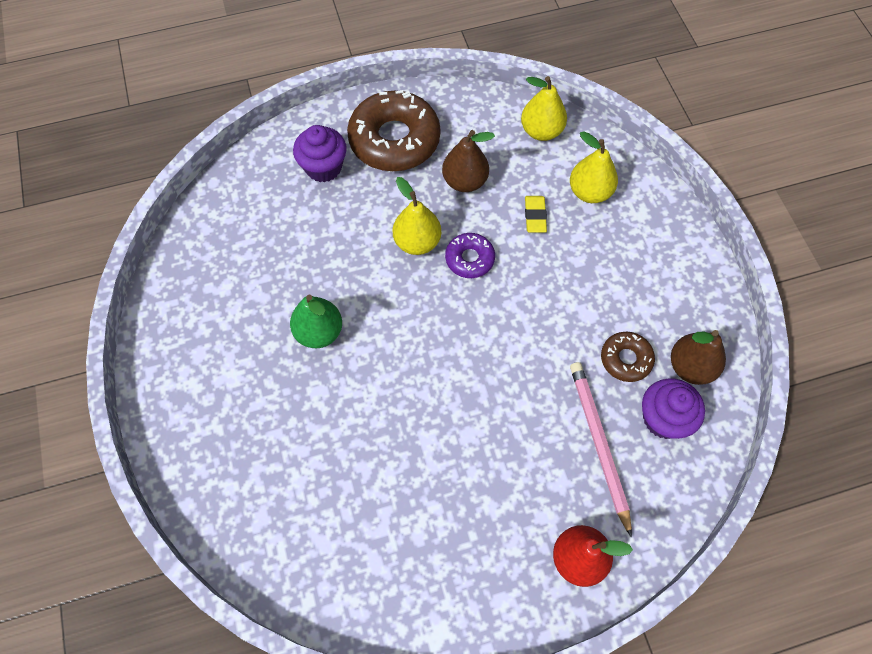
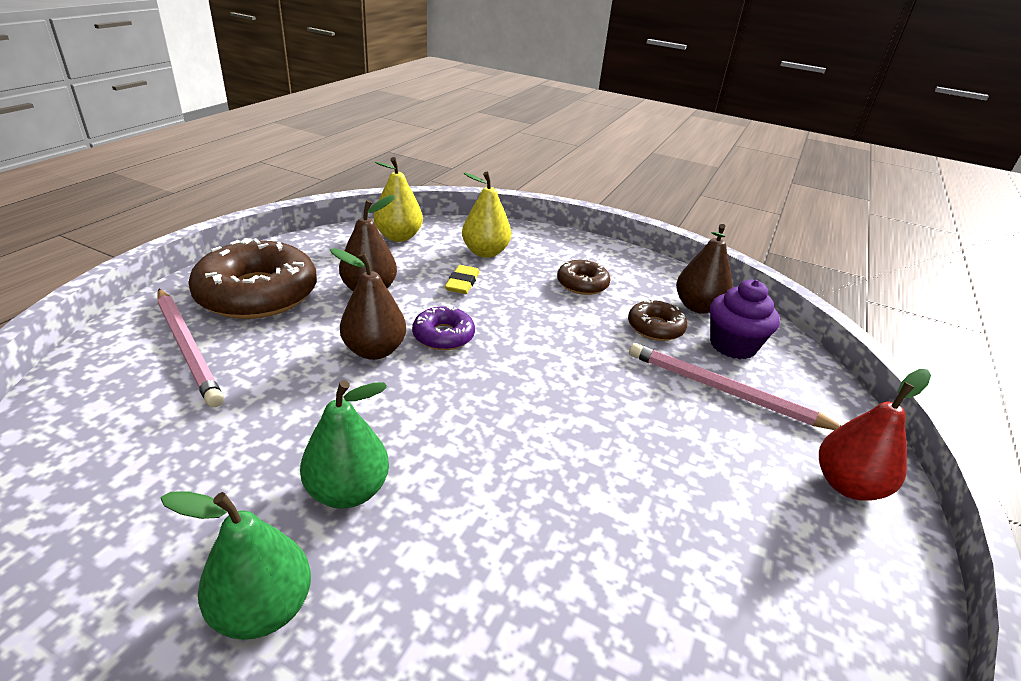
camera: 50 degrees left, 30 degrees down
(241, 364) = (263, 609): none -> green pear
(323, 167) = (188, 347): purple cupcake -> pink pencil
(417, 242) = (374, 350): yellow pear -> brown pear
(535, 216) = (462, 283): yellow eraser -> yellow eraser turned 60 degrees clockwise
(626, 278) = (582, 284): none -> brown donut

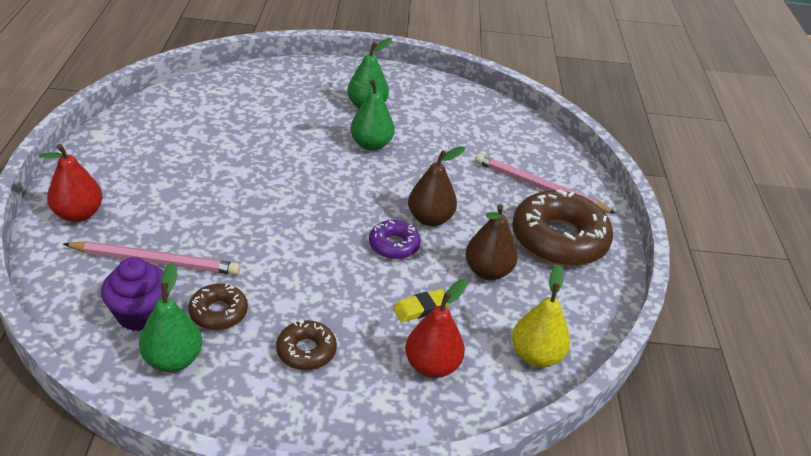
camera: 155 degrees right, 5 degrees up
(462, 283) = (421, 308): yellow eraser -> yellow eraser turned 75 degrees clockwise
(485, 252) = (432, 365): yellow pear -> red pear
(697, 307) = (173, 359): brown pear -> green pear

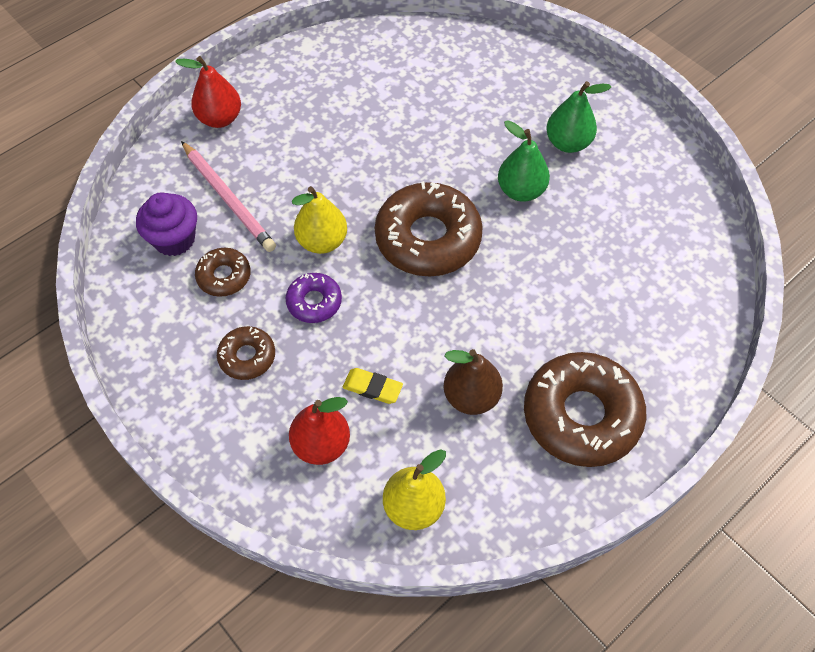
camera: 50 degrees right, 20 degrees up
(173, 359) = (157, 293): green pear -> none
(270, 245) = (322, 241): none -> yellow pear
(345, 202) = (428, 238): none -> brown donut
(394, 245) = (420, 311): purple donut -> purple donut (314, 302)
(430, 219) = (483, 307): brown pear -> none
(539, 187) = (634, 347): pink pencil -> none

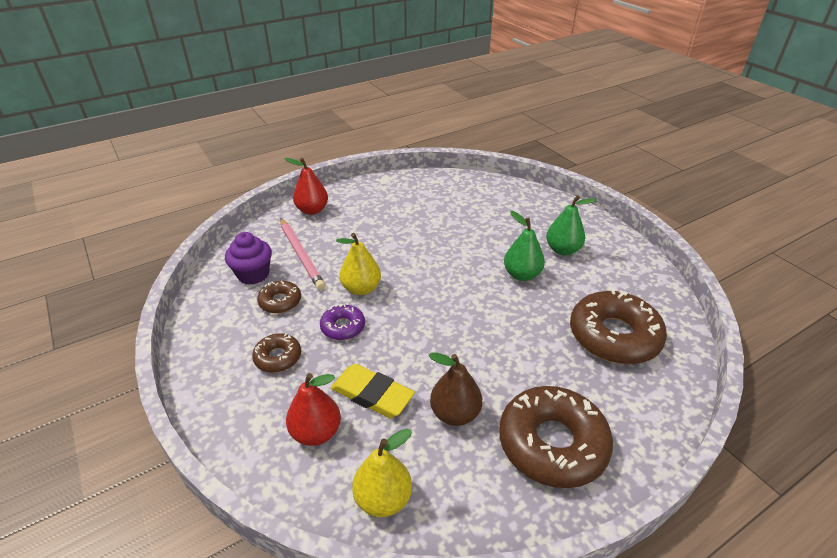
camera: 10 degrees right, 20 degrees down
(372, 387) = (372, 394): yellow eraser -> yellow eraser, size x1.67
(428, 238) = (443, 296): brown donut -> brown donut (614, 336)

